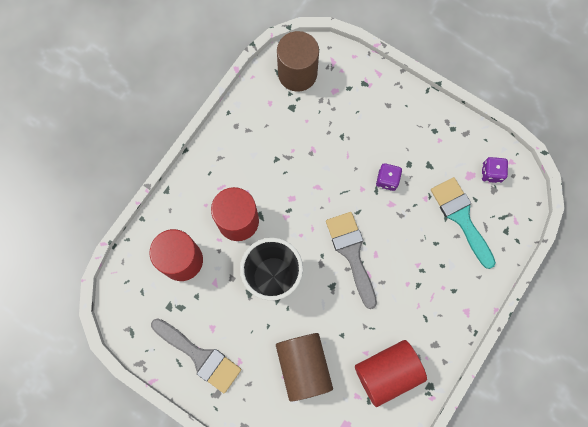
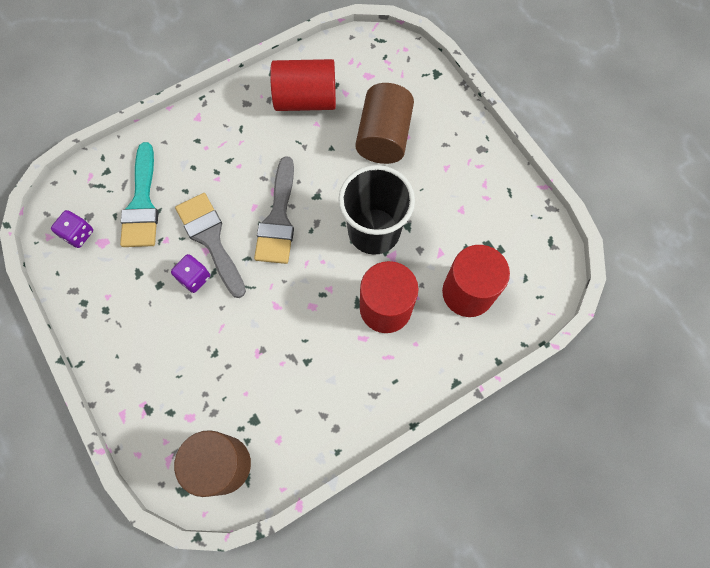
camera: 155 degrees left, 5 degrees down
(200, 356) = (485, 188): grey brush -> grey brush (210, 239)

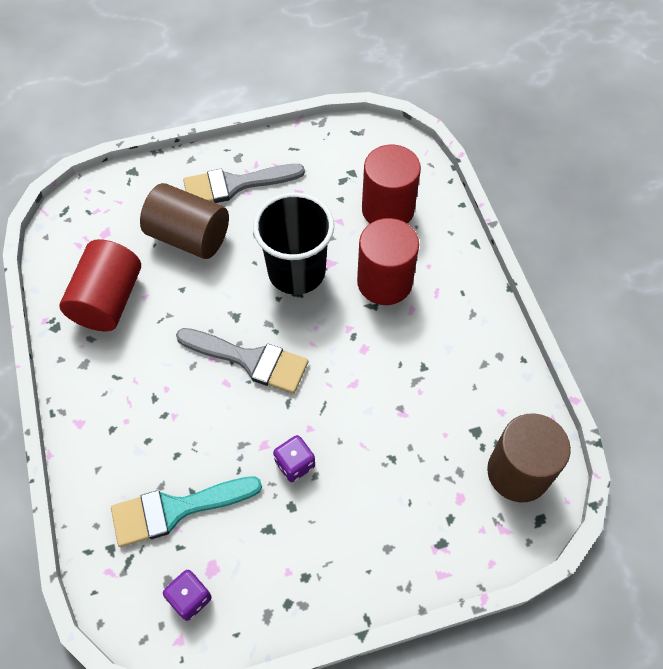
camera: 75 degrees left, 10 degrees down
(142, 204) = (175, 509): turquoise brush -> turquoise brush turned 150 degrees clockwise
(210, 239) = (251, 437): grey brush -> grey brush (235, 185)

